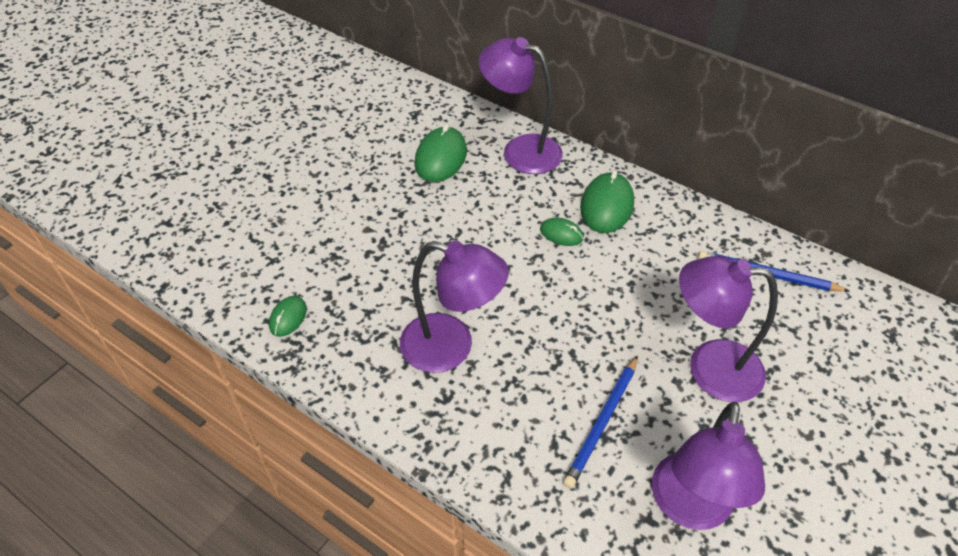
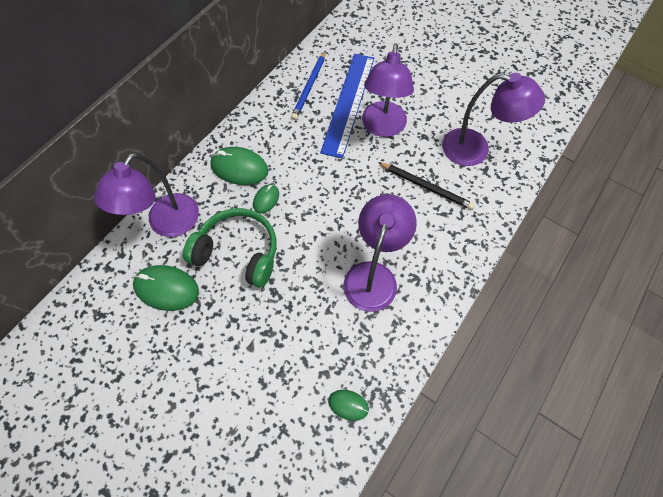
camera: 90 degrees left, 15 degrees up
(485, 212) = (238, 252): none -> green headphones
(602, 423) = (426, 187): blue pencil -> black pencil
(748, 323) = (348, 103): none -> blue ruler

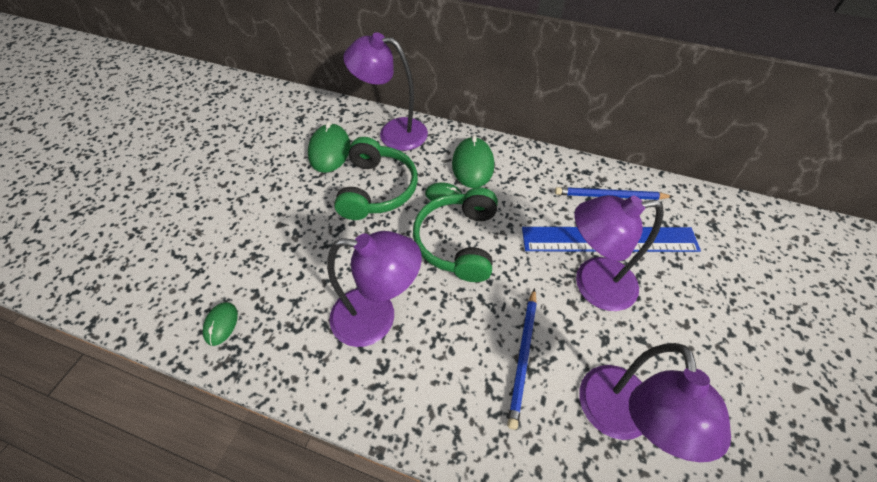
camera: 75 degrees right, 10 degrees down
(319, 201) = (458, 241): none -> green headphones
(426, 187) = (523, 356): black pencil -> blue pencil

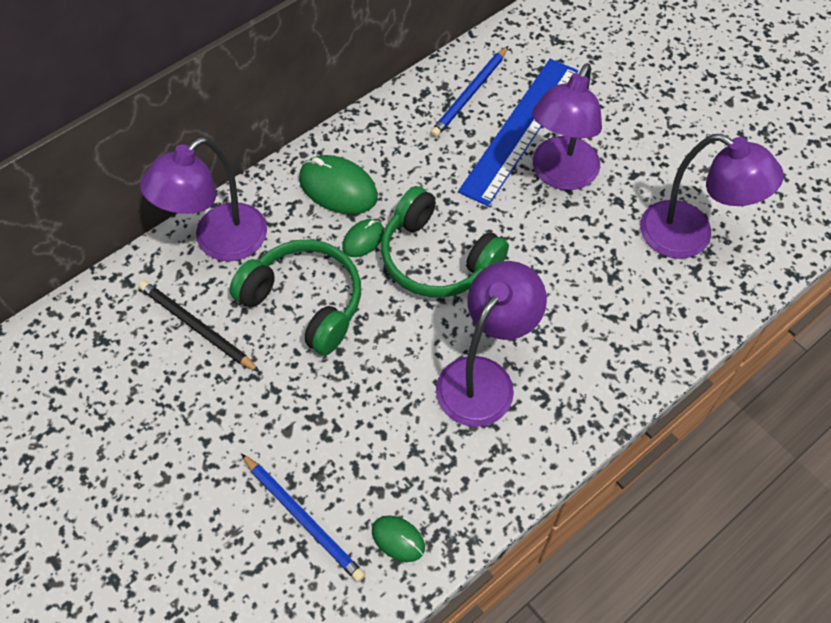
camera: 60 degrees left, 5 degrees up
(330, 150) = (197, 327): green mouse -> black pencil
(523, 356) = (598, 273): blue pencil -> blue pencil (303, 518)

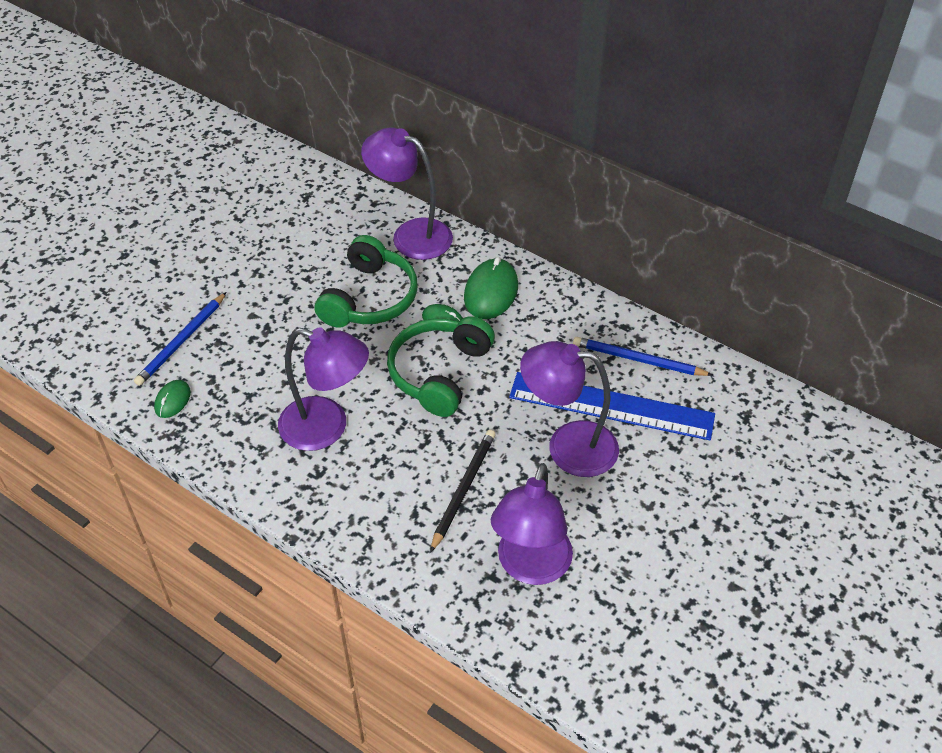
camera: 75 degrees right, 10 degrees down
(197, 327) = (329, 243): black pencil -> black pencil (463, 489)

